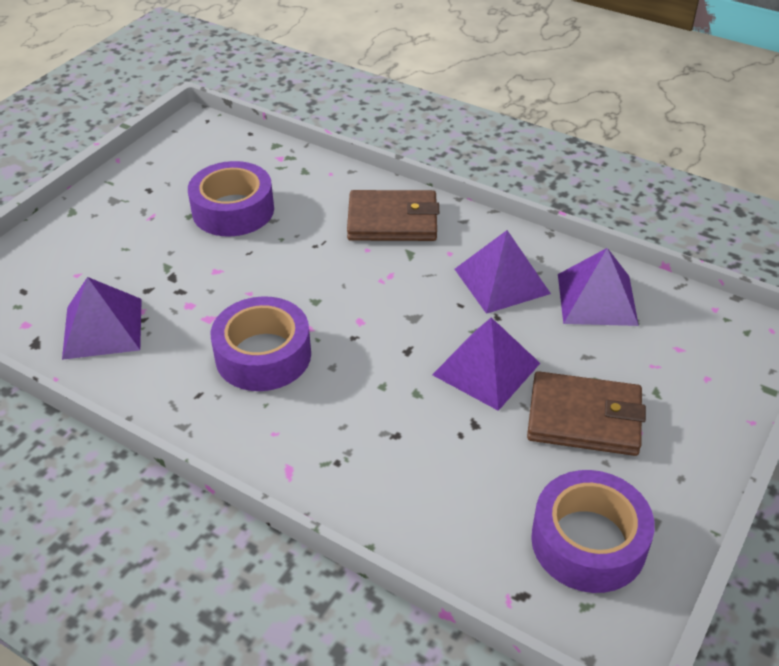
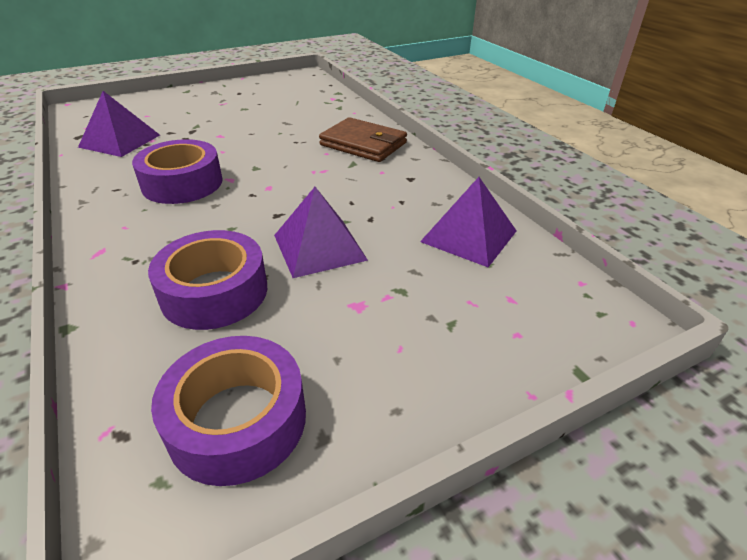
camera: 30 degrees right, 5 degrees down
(233, 210) = (271, 112): purple tape -> purple tape (214, 292)
(501, 281) = (401, 199): purple pyramid -> none
(584, 418) = (358, 315): brown wallet -> none

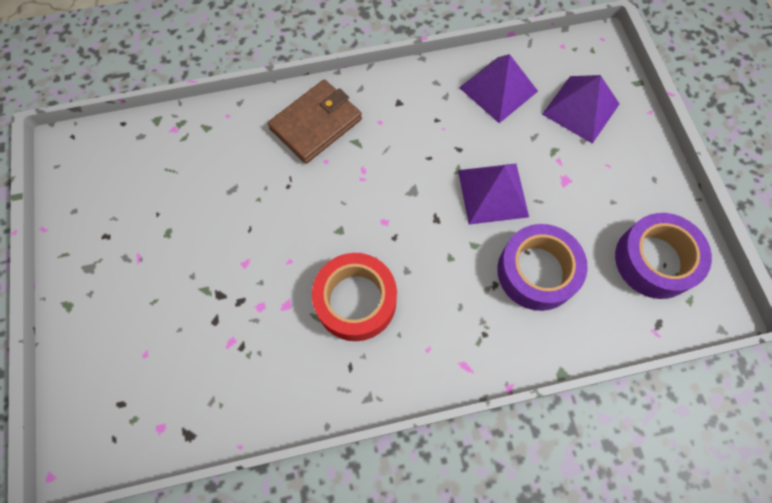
camera: 75 degrees left, 30 degrees up
(120, 141) = (222, 379): purple pyramid -> purple pyramid (580, 109)
(182, 183) = (356, 301): purple tape -> red tape

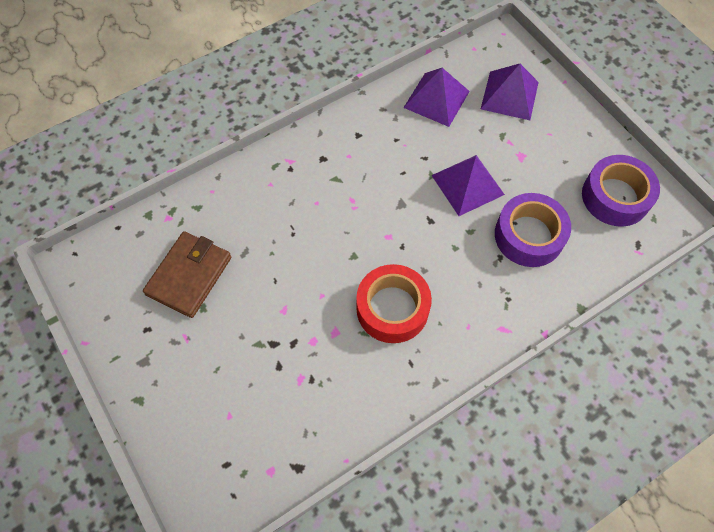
camera: 20 degrees left, 5 degrees down
(316, 124) = (294, 174): brown wallet -> brown wallet (189, 276)

